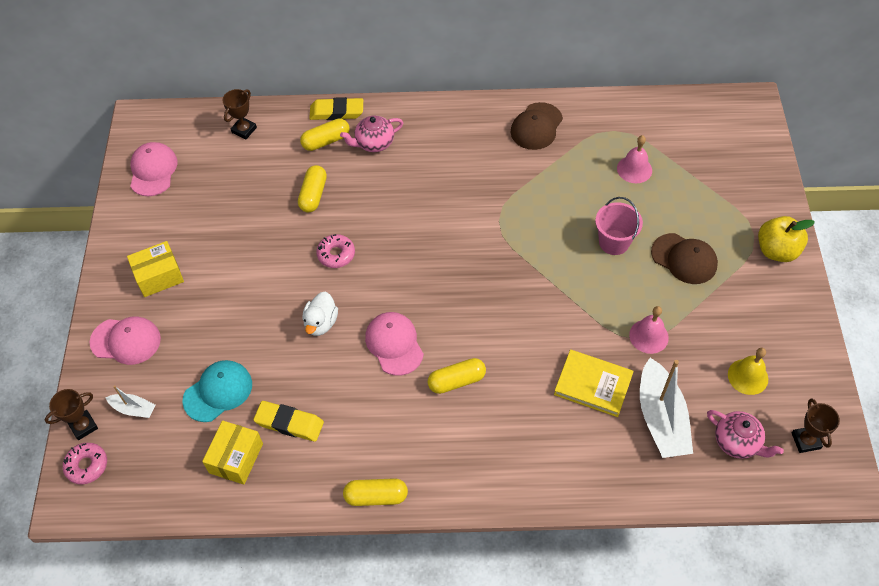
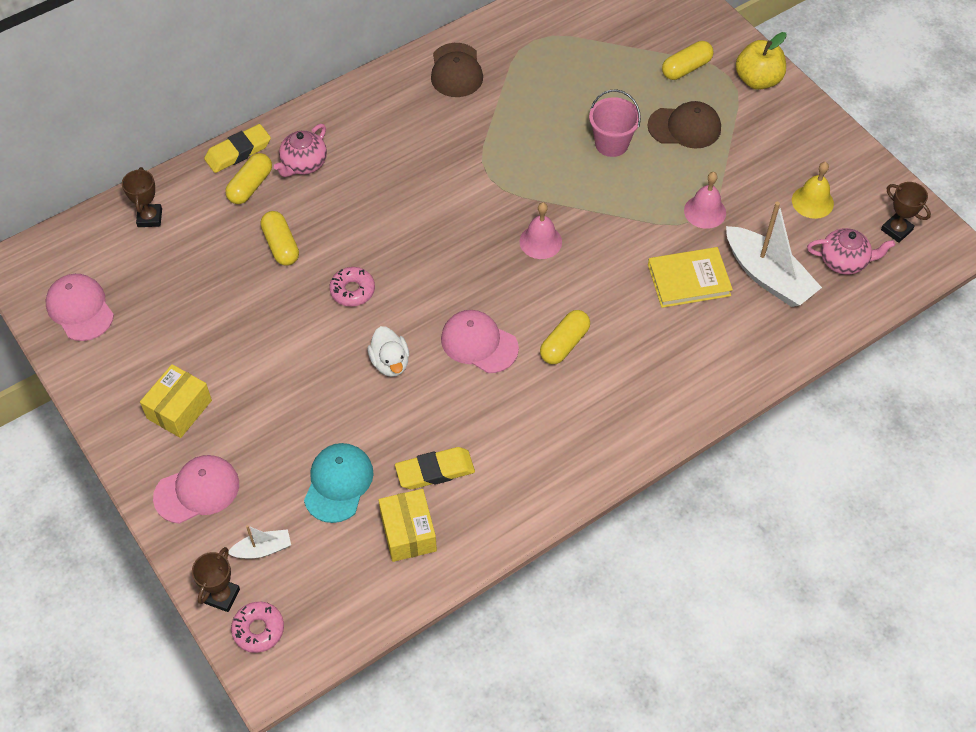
camera: 35 degrees left, 0 degrees up
(376, 496) = (571, 487): yellow capsule -> yellow capsule (686, 68)
(634, 169) = (579, 67): pink bell -> pink bell (540, 241)

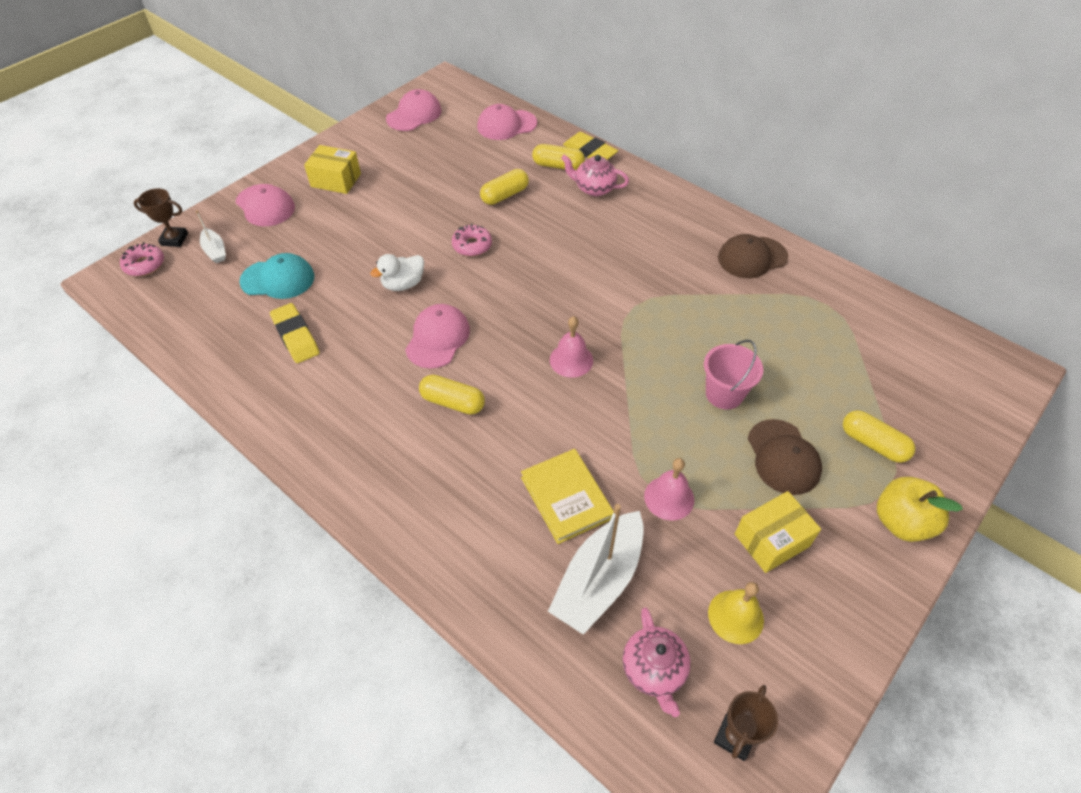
camera: 75 degrees right, 5 degrees down
(150, 218) = (506, 125): brown trophy -> pink cap
(408, 532) = (232, 332): yellow box -> yellow box (771, 540)

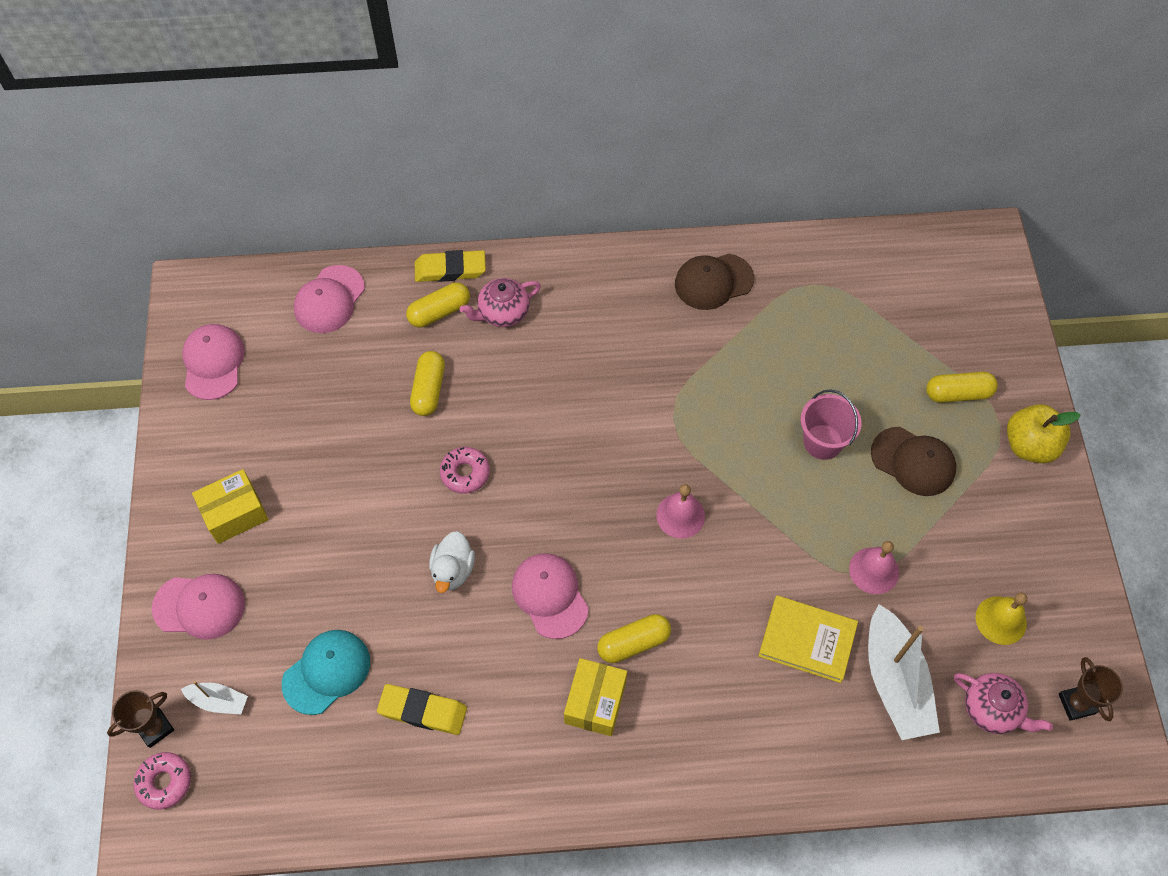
camera: 45 degrees left, 10 degrees up
(752, 257) = (713, 281): brown cap -> brown cap turned 45 degrees clockwise
(771, 540) = (968, 539): yellow box -> yellow box (595, 702)

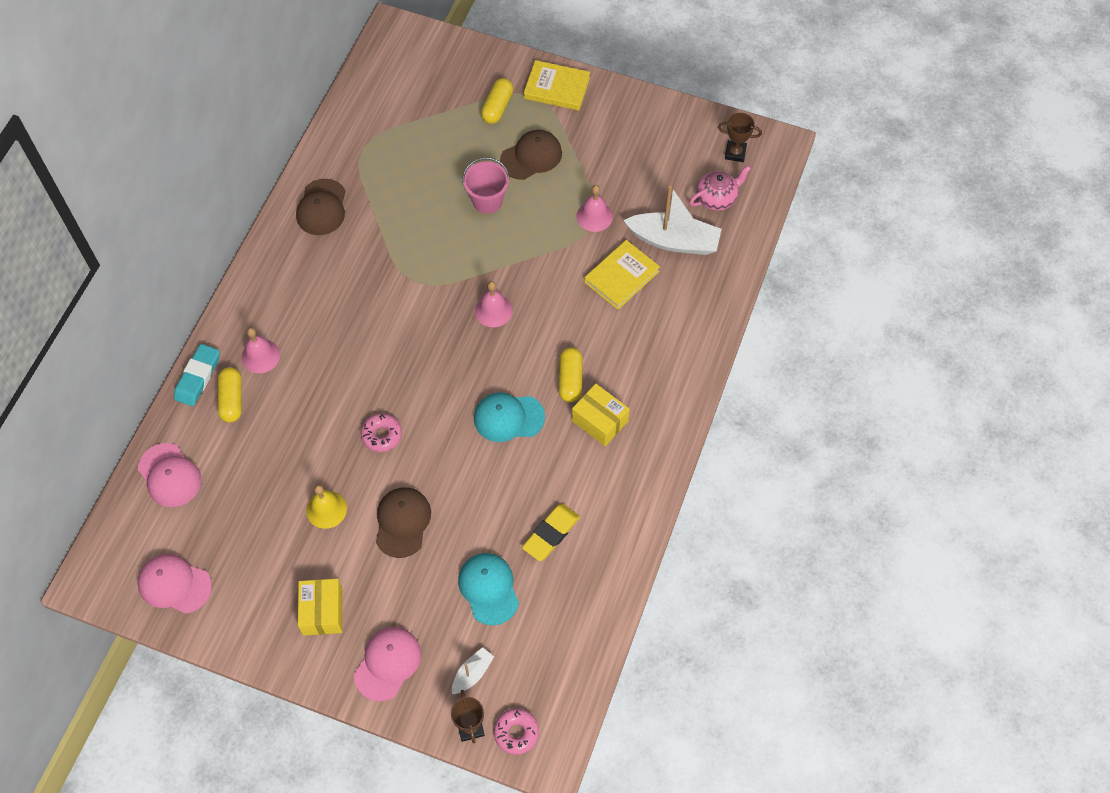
camera: 65 degrees left, 0 degrees up
(370, 543) = (402, 522): none -> brown cap
(428, 390) = (296, 433): yellow capsule -> none
(450, 269) = (198, 377): yellow eraser -> turquoise eraser
(453, 570) = (454, 473): white duck -> none
(503, 313) = (260, 356): pink teapot -> pink bell
(550, 596) = (508, 417): pink cap -> turquoise cap
(1001, 620) = (663, 164): yellow bell -> yellow bell (326, 509)
(1029, 445) = (556, 88): yellow apple -> yellow book

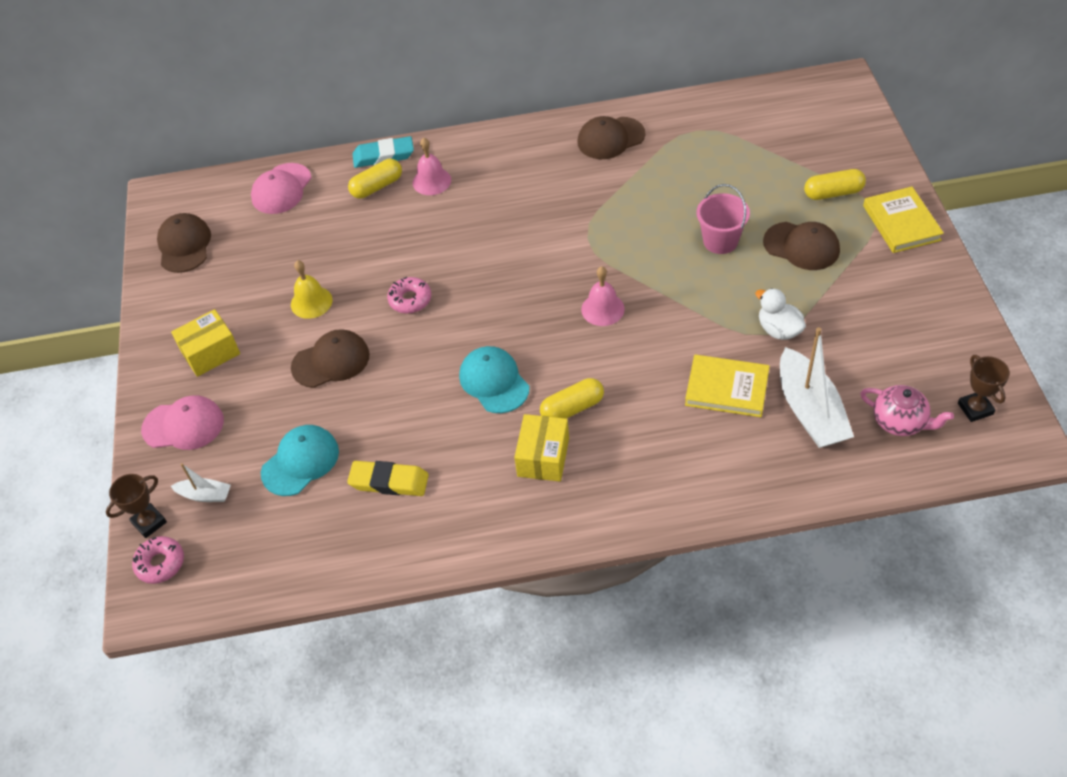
camera: 65 degrees right, 10 degrees down
(174, 584) = (184, 245): pink cap -> brown cap
(594, 216) = (779, 330): pink bell -> white duck

